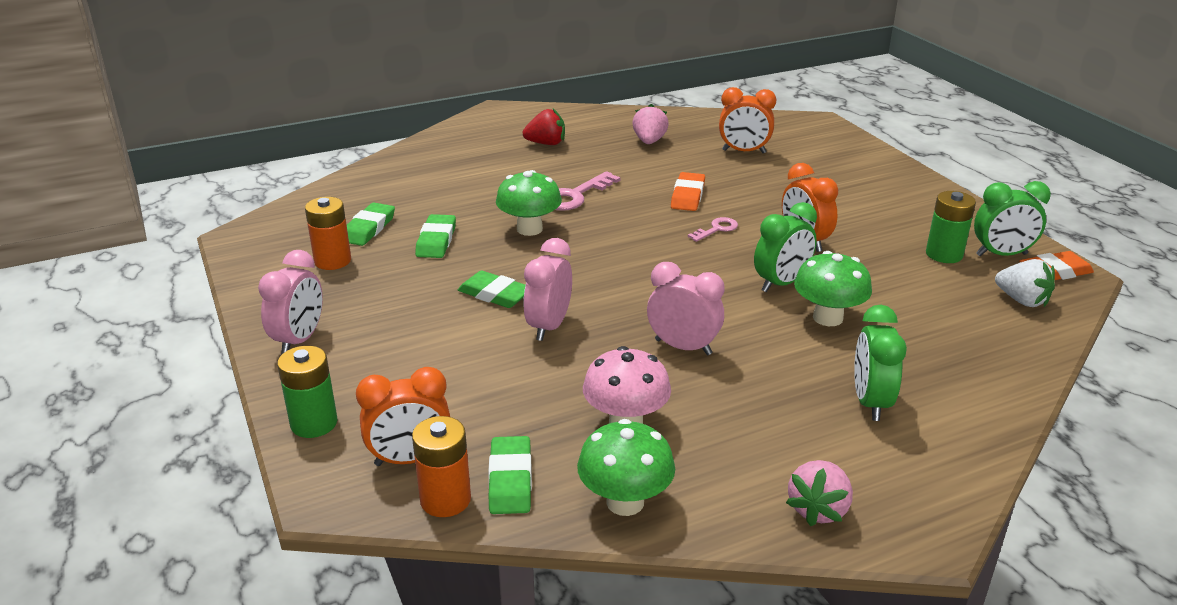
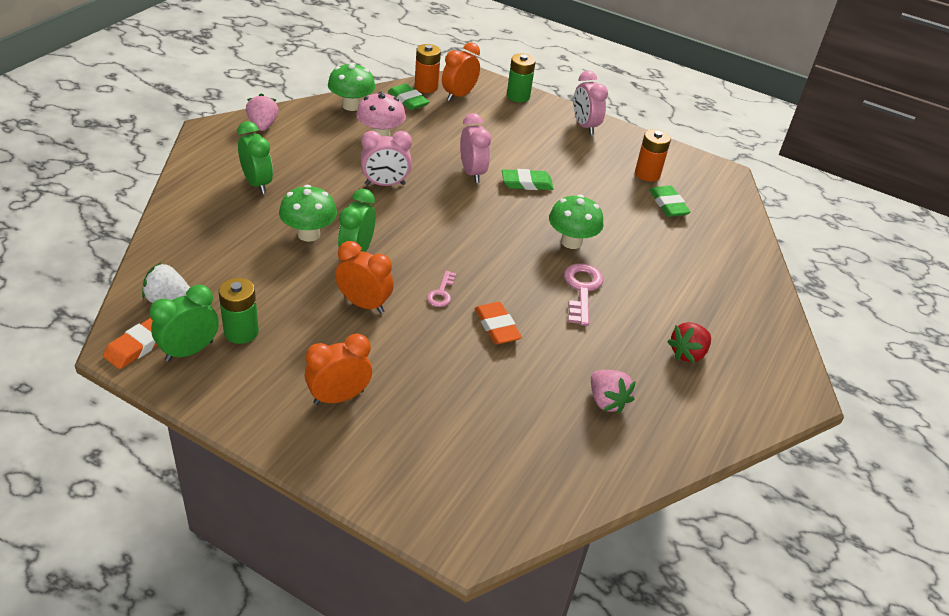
camera: 140 degrees right, 10 degrees up
(436, 241) = (614, 210): green eraser -> none
(744, 151) = (503, 424): orange clock -> orange clock (338, 397)

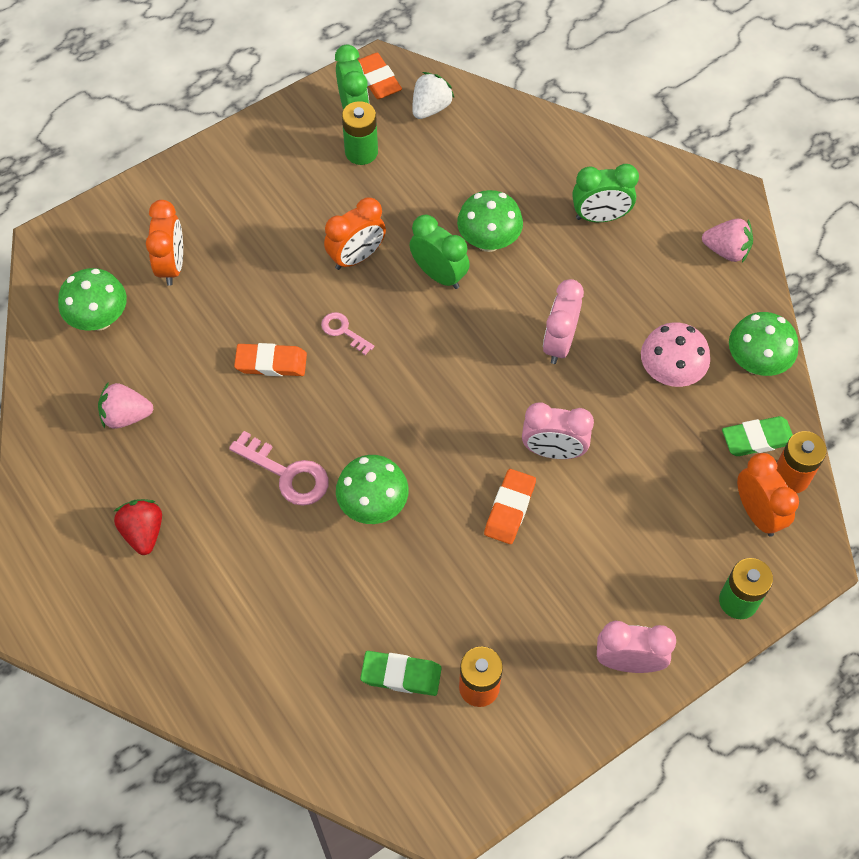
camera: 120 degrees right, 20 degrees up
(338, 397) = (245, 202): orange clock -> orange clock (172, 265)
(526, 183) = (510, 508): green eraser -> orange eraser
(529, 460) = (99, 319): none -> green mushroom

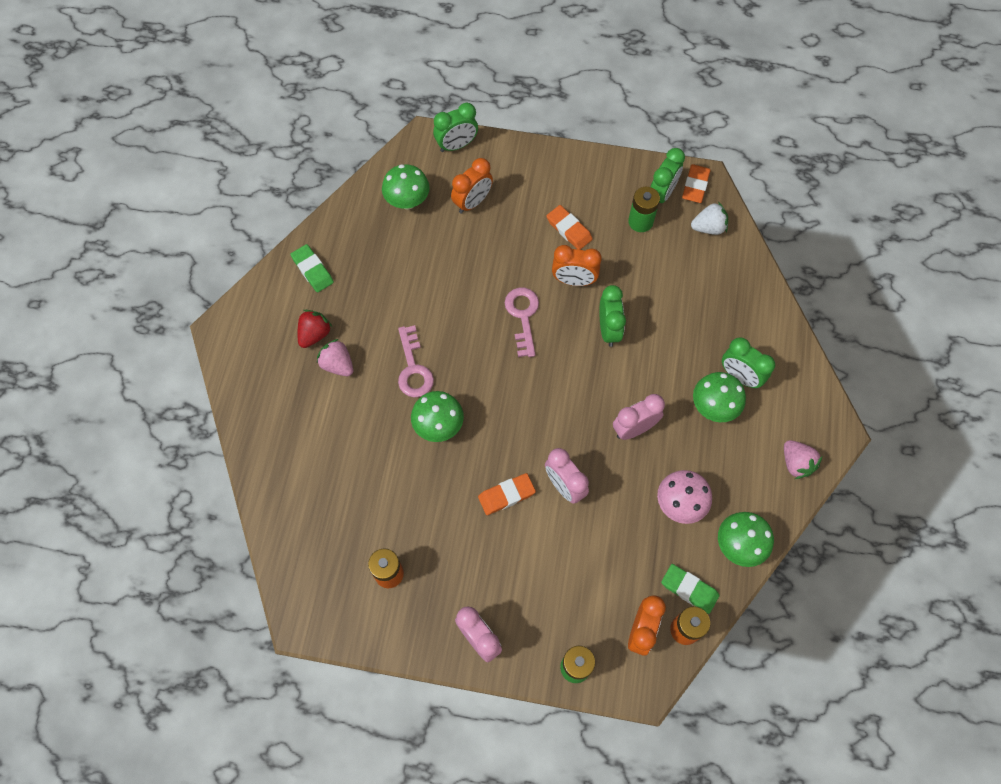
camera: 45 degrees right, 5 degrees up
(93, 223) = (456, 145): none -> green clock
(126, 416) = (368, 265): pink strawberry -> pink strawberry (338, 365)
(271, 363) = (467, 300): orange eraser -> orange eraser (569, 229)
(343, 331) = (523, 316): pink key -> pink key, size x1.70
(401, 675) = (358, 528): green eraser -> green eraser (312, 270)
(488, 241) = (658, 334): green mushroom -> green mushroom (713, 407)

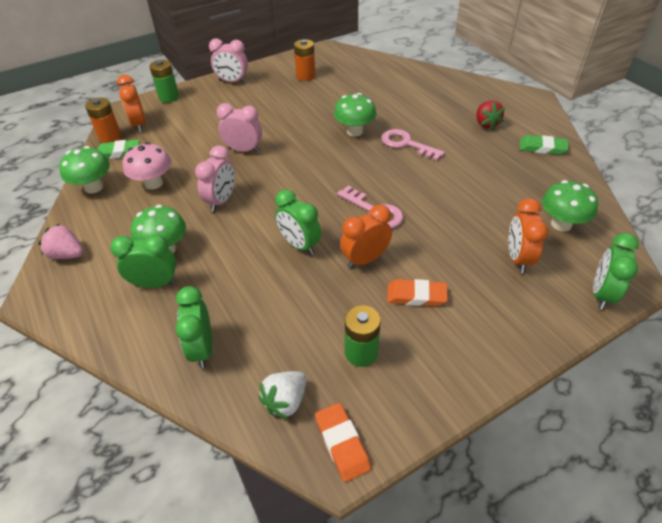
camera: 140 degrees right, 20 degrees down
(338, 365) = (451, 121): pink strawberry -> none
(506, 495) = (276, 128): orange eraser -> none
(661, 194) = (369, 400): green clock -> green clock (202, 349)

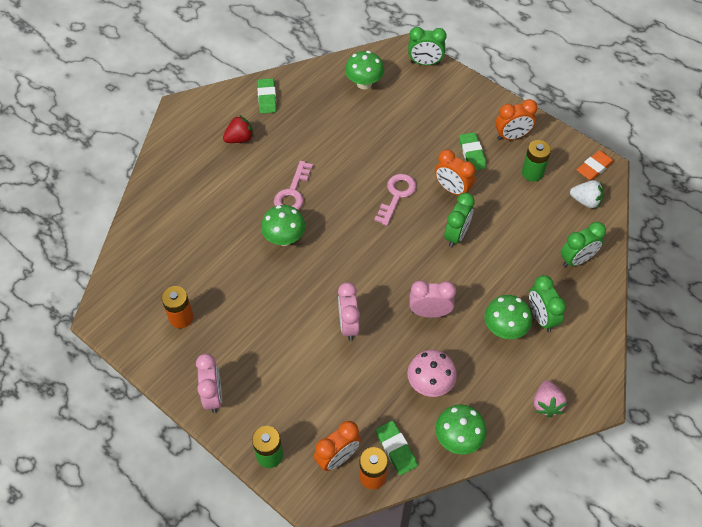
camera: 110 degrees left, 10 degrees up
(416, 295) = (472, 153): orange eraser -> green eraser
(517, 258) = (411, 104): orange clock -> orange clock (512, 136)

